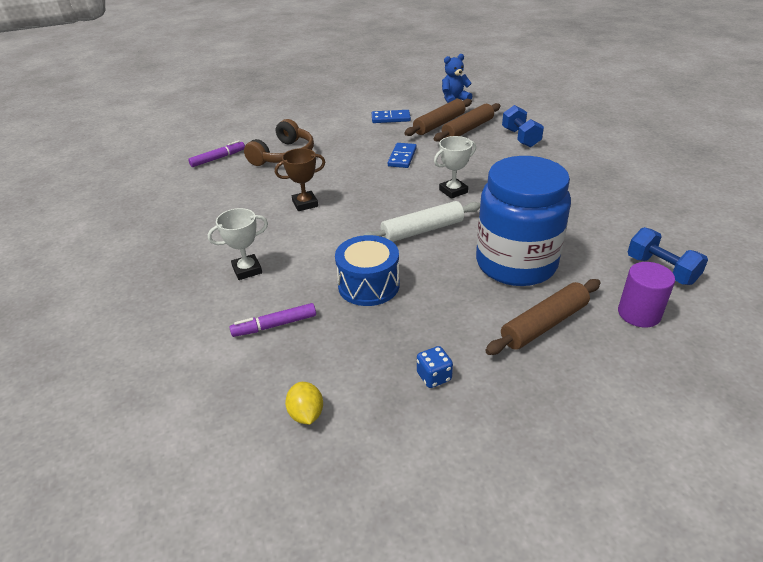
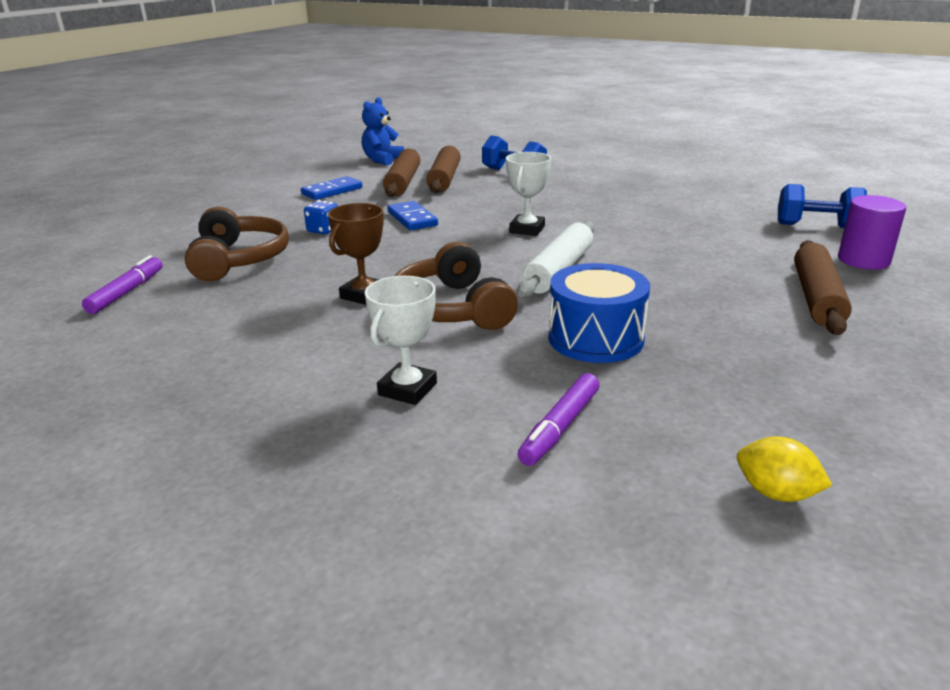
camera: 40 degrees left, 10 degrees down
(331, 231) = (452, 308): none -> brown headphones
(434, 377) = (819, 384): blue dice -> blue dice (323, 230)
(516, 264) = (701, 263): blue jar -> none

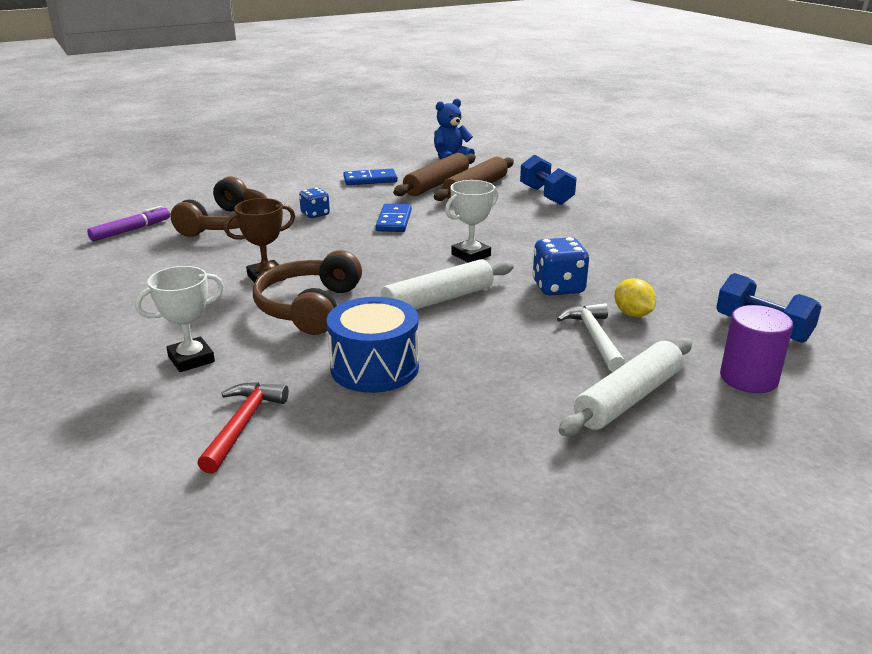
camera: 30 degrees right, 0 degrees up
(560, 427) = (243, 425): purple marker -> red hammer
(637, 236) = (558, 287): none -> blue dice
(723, 263) = (594, 337): none -> white hammer
(776, 493) = (309, 535): yellow lemon -> yellow lemon (632, 314)
(816, 298) = (628, 398): brown rolling pin -> white rolling pin

